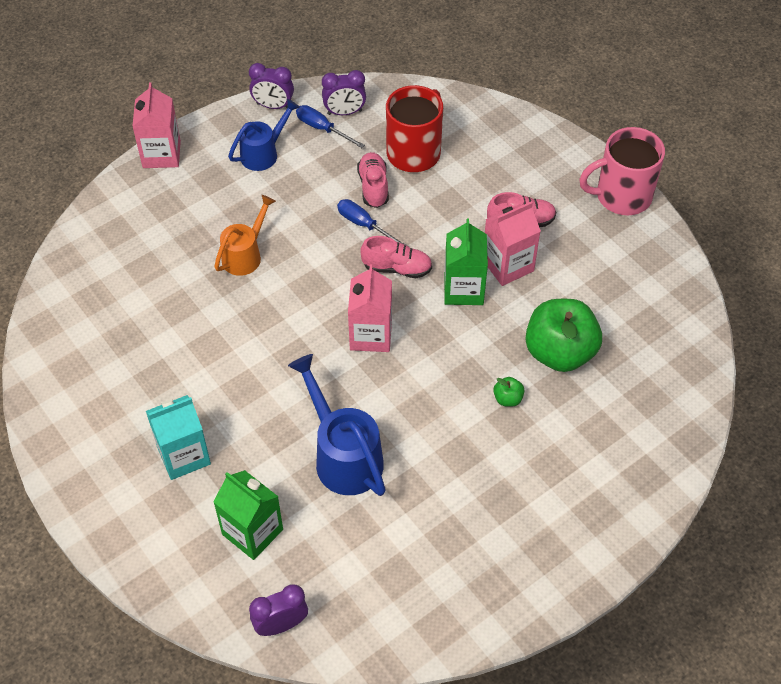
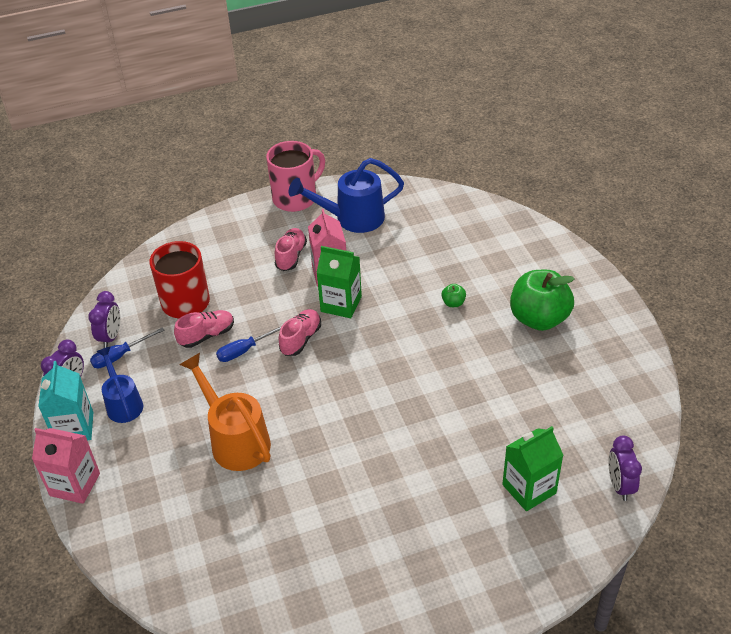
camera: 70 degrees left, 10 degrees down
(183, 455) = (437, 526): turquoise carton -> turquoise carton (74, 428)
(245, 255) = (235, 439): orange watering can -> orange watering can, size x1.55
(343, 455) = (472, 412): blue watering can -> blue watering can (352, 218)
(371, 335) = (361, 370): pink carton -> none
(373, 187) = (207, 335): pink shoe -> pink shoe turned 135 degrees clockwise
(559, 352) = (422, 265): green apple -> green apple (539, 318)
(622, 196) = (296, 198): pink mug -> pink mug turned 135 degrees counterclockwise

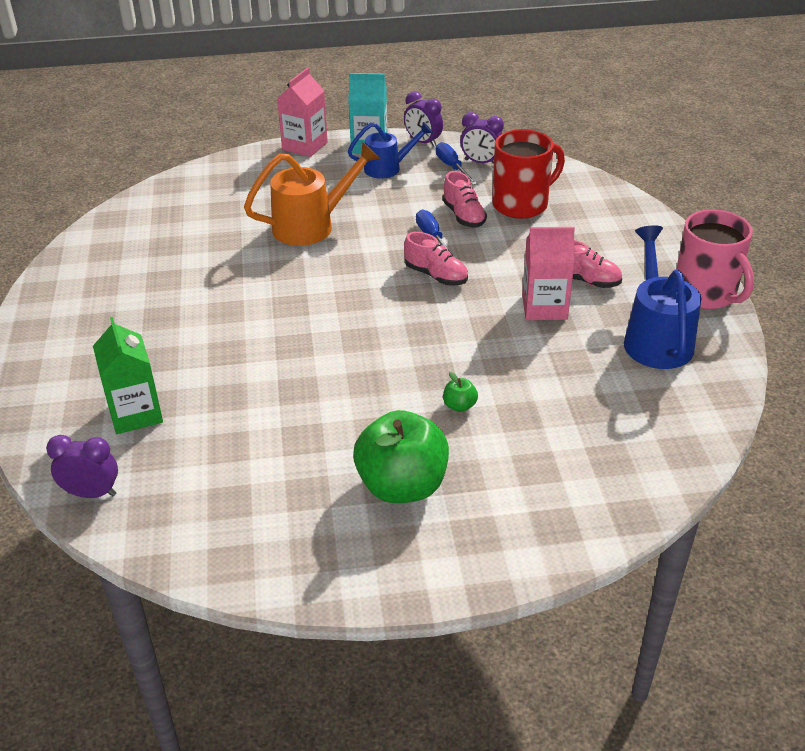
camera: 100 degrees right, 5 degrees down
(341, 304) = (486, 310): green carton -> none

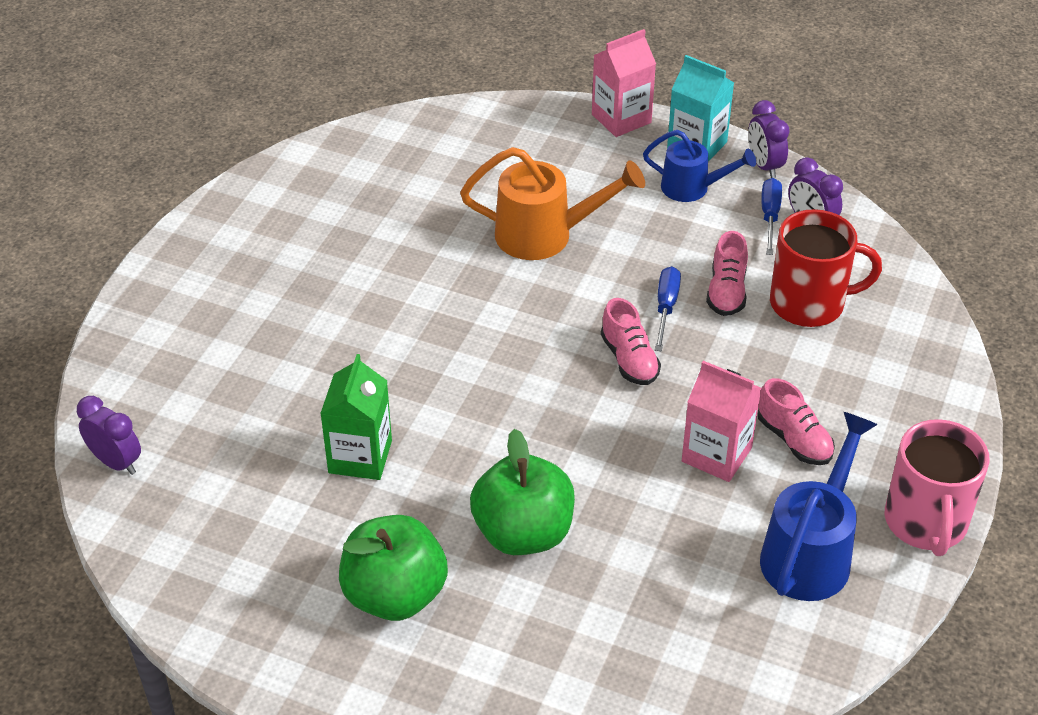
camera: 30 degrees right, 5 degrees up
(135, 413) = (210, 393): green carton -> green carton (360, 457)
(459, 406) = (523, 533): green apple -> green apple, size x2.49

